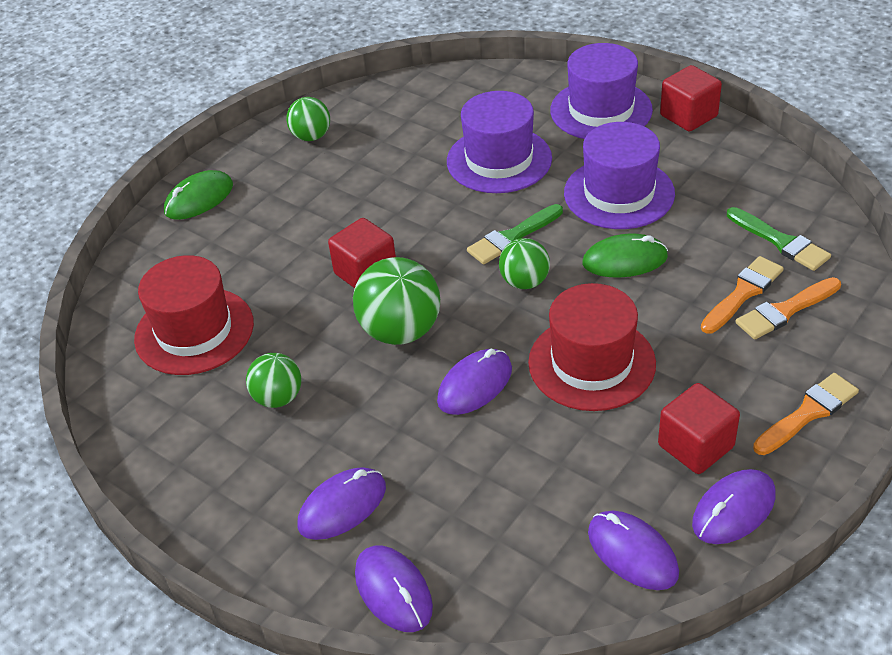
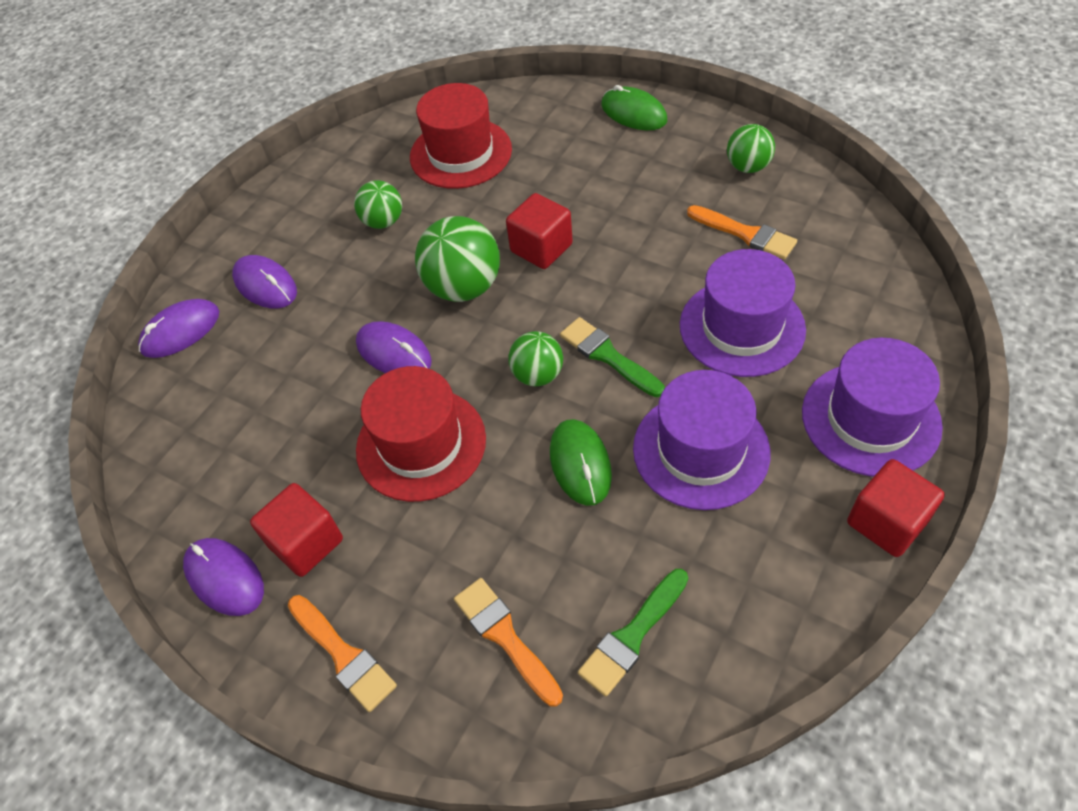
camera: 85 degrees right, 10 degrees up
(632, 553) = (189, 493): purple mouse -> none
(743, 293) = (533, 589): orange brush -> orange brush (745, 234)

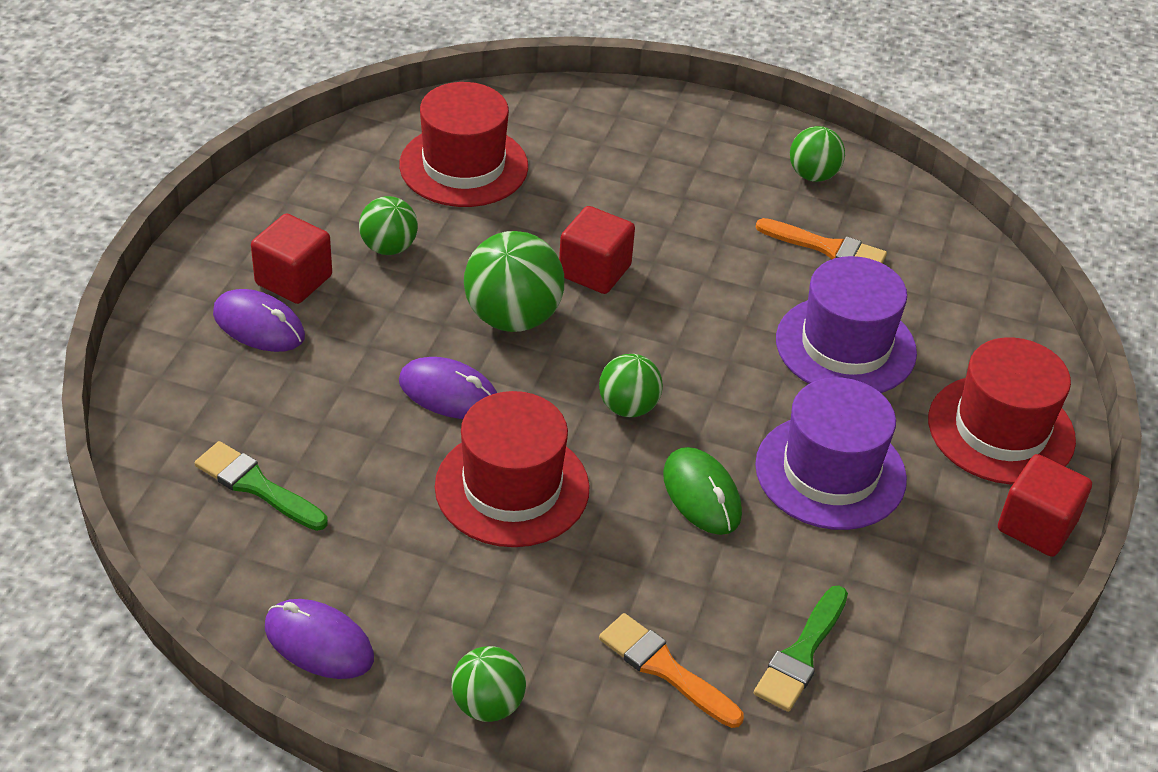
camera: 20 degrees left, 10 degrees down
(180, 331) = (164, 383): purple mouse -> none
(306, 542) = (406, 598): red cube -> red cube (293, 280)
(343, 655) = (488, 705): orange brush -> green ball
(607, 356) = (703, 383): green brush -> green brush (256, 486)
(633, 113) = (665, 116): green mouse -> none
(870, 419) = (1001, 430): purple hat -> red hat

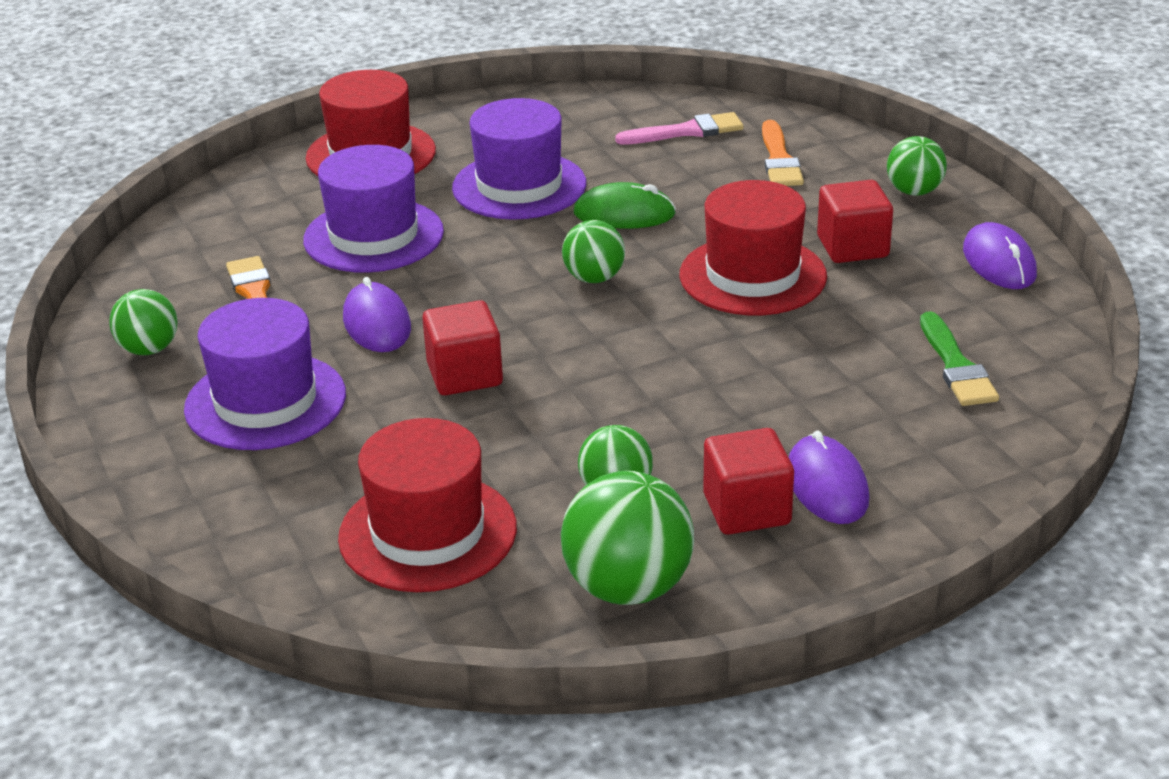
camera: 130 degrees left, 10 degrees down
(449, 393) = (720, 351): purple mouse -> purple mouse (377, 323)
(512, 318) = (589, 376): green ball -> green ball (628, 587)
(682, 184) = (265, 402): none -> purple hat
(702, 494) = (624, 214): green mouse -> green mouse turned 75 degrees clockwise
(801, 654) = (686, 131): green brush -> pink brush
(1036, 526) = (446, 114): red cube -> red cube (852, 247)

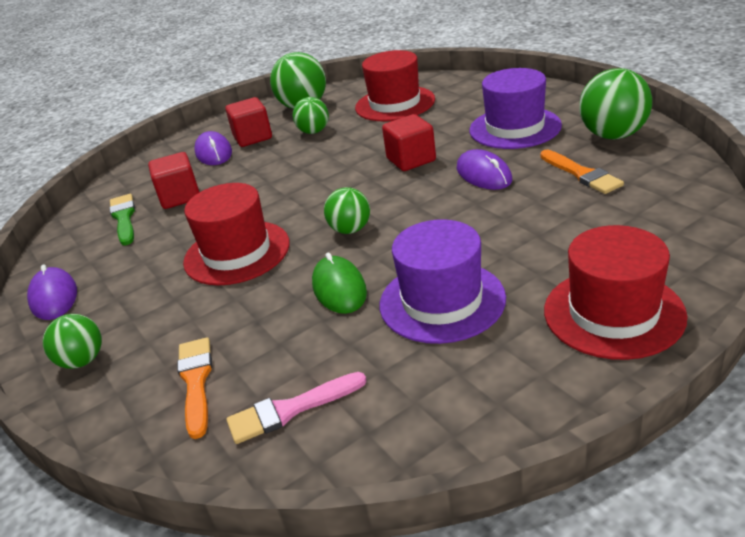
camera: 175 degrees right, 0 degrees up
(149, 349) = (613, 135): green ball -> green ball, size x1.65
(373, 236) = (536, 230): purple hat -> none
(624, 214) = (339, 288): green mouse -> green mouse turned 75 degrees clockwise
(852, 247) = (157, 290): red cube -> red cube (180, 197)

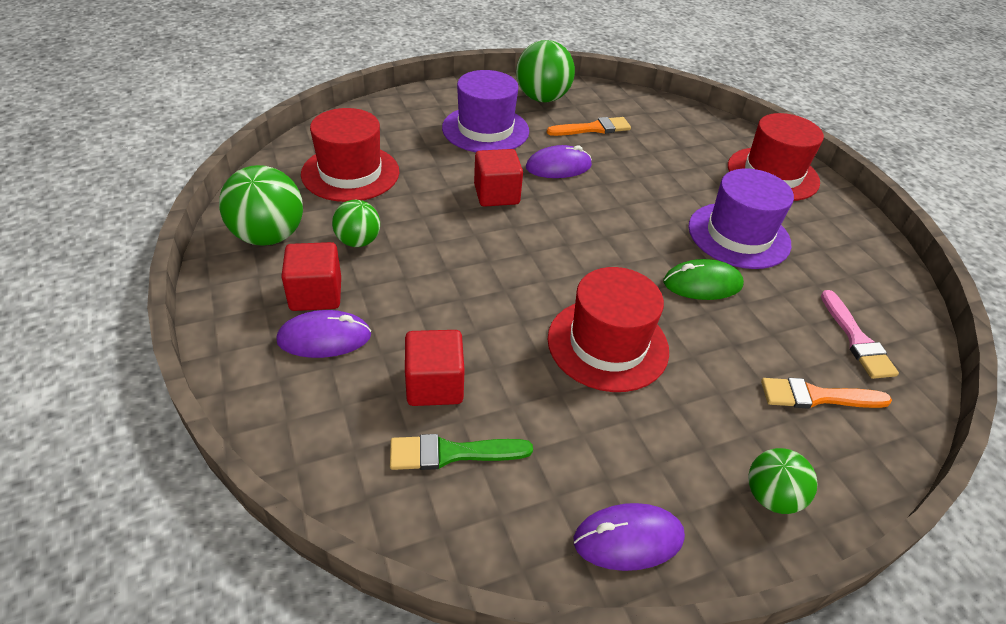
camera: 85 degrees left, 10 degrees up
(350, 229) = (607, 258): green ball -> none

